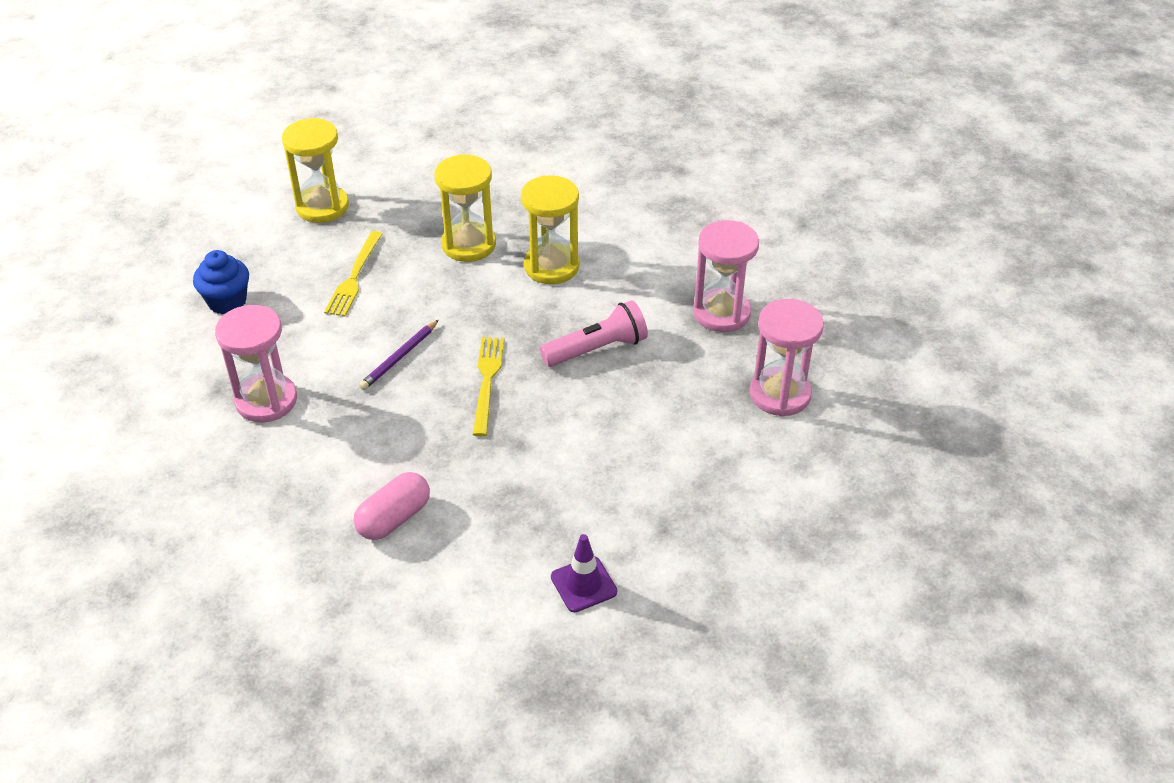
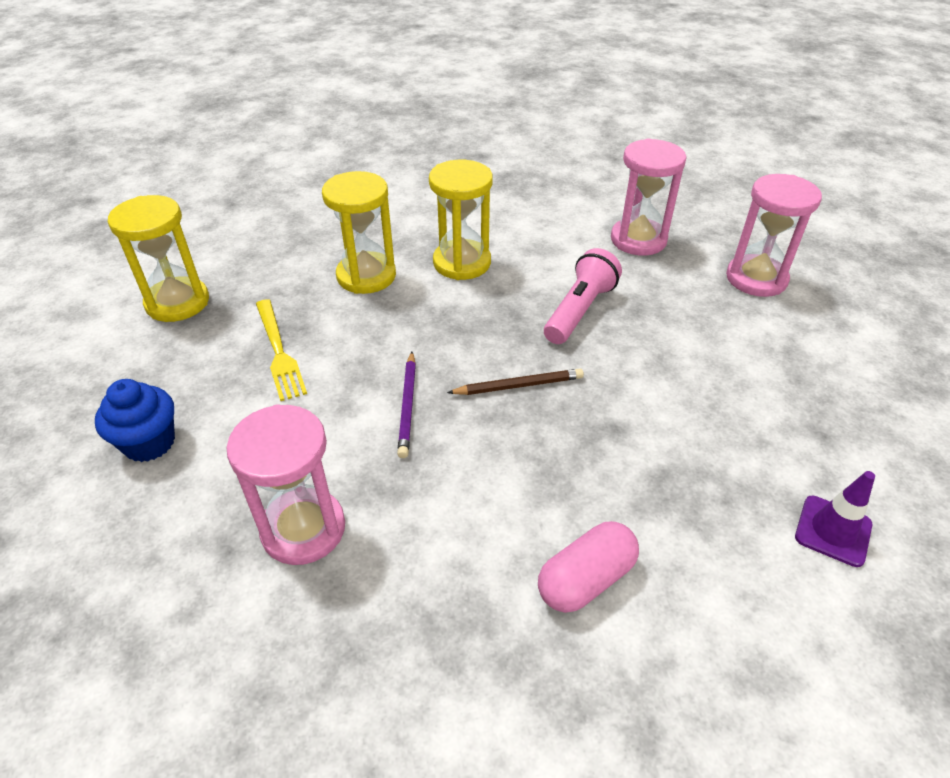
camera: 35 degrees left, 0 degrees up
(394, 518) = (585, 579): pink capsule -> pink capsule turned 45 degrees clockwise
(487, 382) = (518, 385): yellow fork -> brown pencil

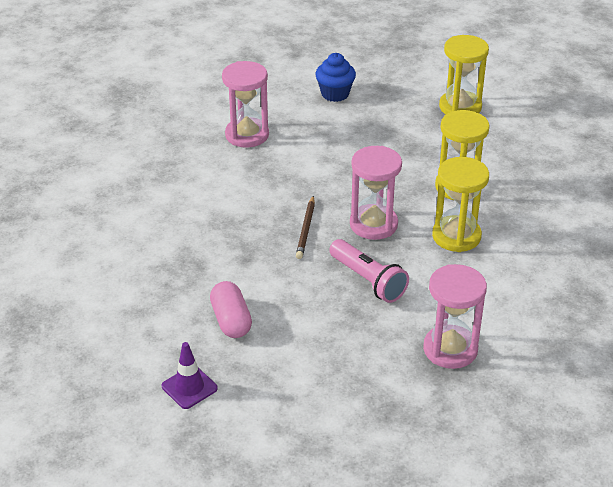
camera: 110 degrees right, 5 degrees down
(278, 351) = (390, 141): yellow fork -> none
(408, 406) = (313, 182): purple pencil -> none
(585, 579) = (157, 215): pink capsule -> pink capsule (231, 320)
(756, 279) = (360, 403): pink hourglass -> pink hourglass (373, 224)
(833, 531) = (119, 318): purple traffic cone -> purple traffic cone (189, 387)

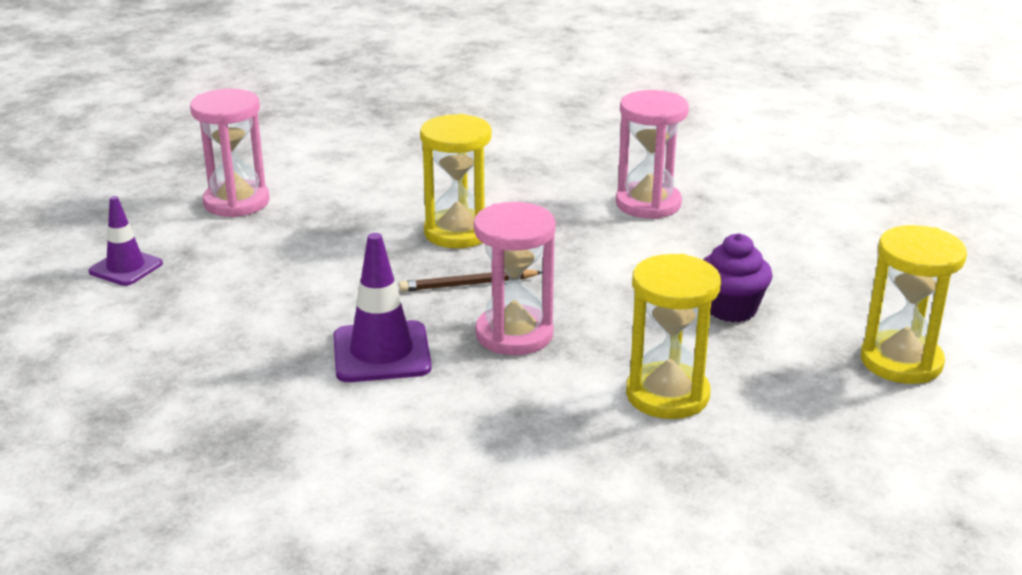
camera: 70 degrees right, 10 degrees down
(231, 320) = (254, 269): pink capsule -> none
(335, 94) = (814, 246): blue cupcake -> none
(368, 280) = (381, 352): pink flashlight -> purple traffic cone
(385, 142) = (731, 309): none -> purple cupcake
(450, 349) = (254, 450): pink hourglass -> pink hourglass (236, 202)
(456, 236) = (533, 413): yellow hourglass -> yellow hourglass (458, 232)

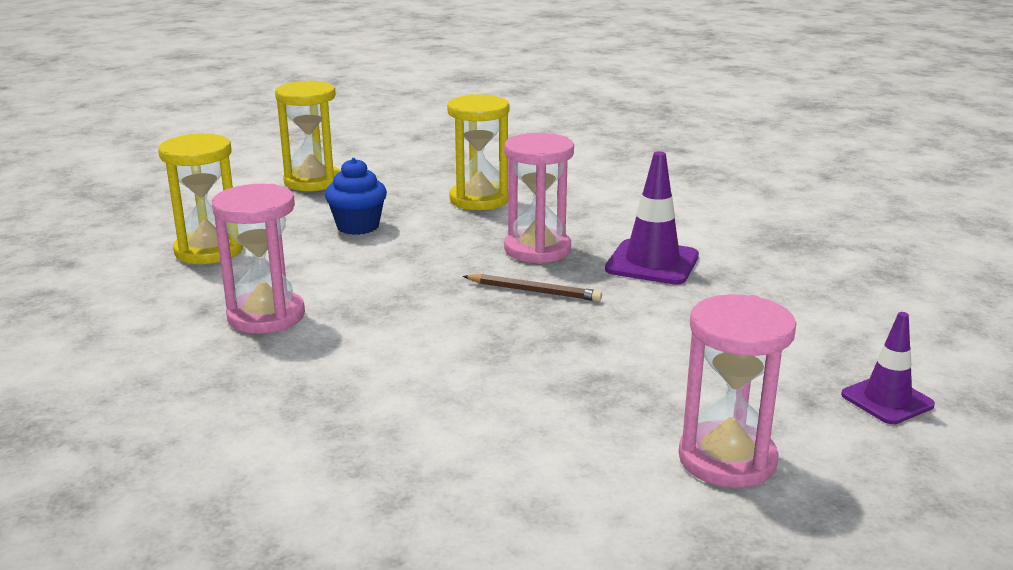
camera: 150 degrees left, 5 degrees down
(458, 232) = (490, 340): yellow hourglass -> yellow hourglass (209, 251)
(731, 309) = (358, 226): purple cupcake -> blue cupcake

